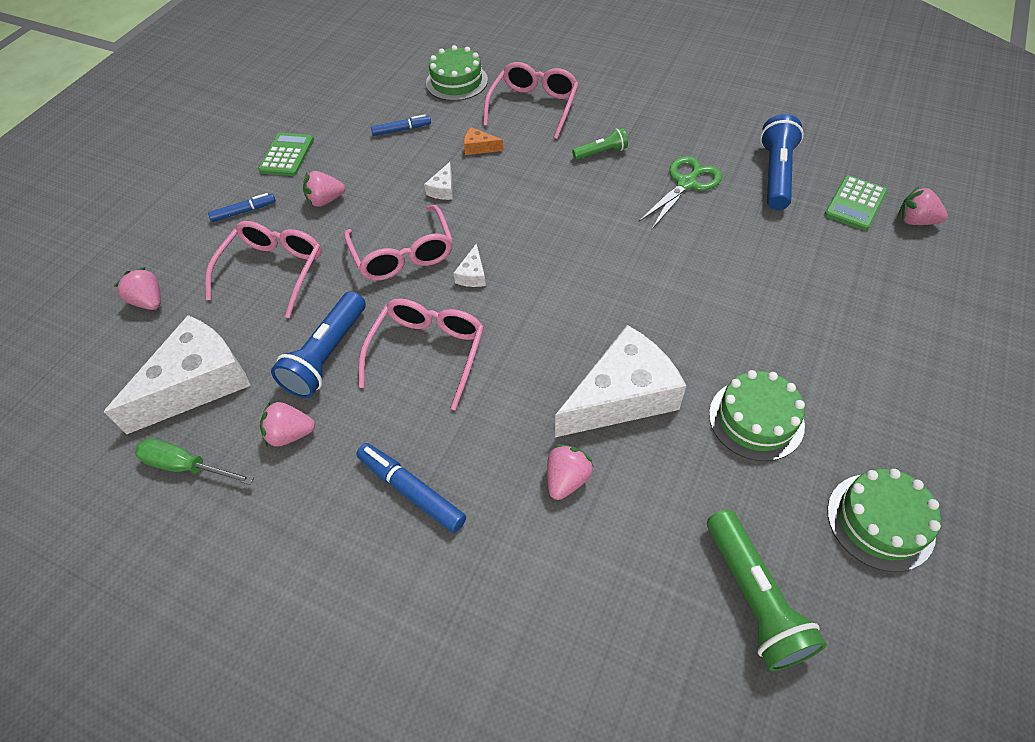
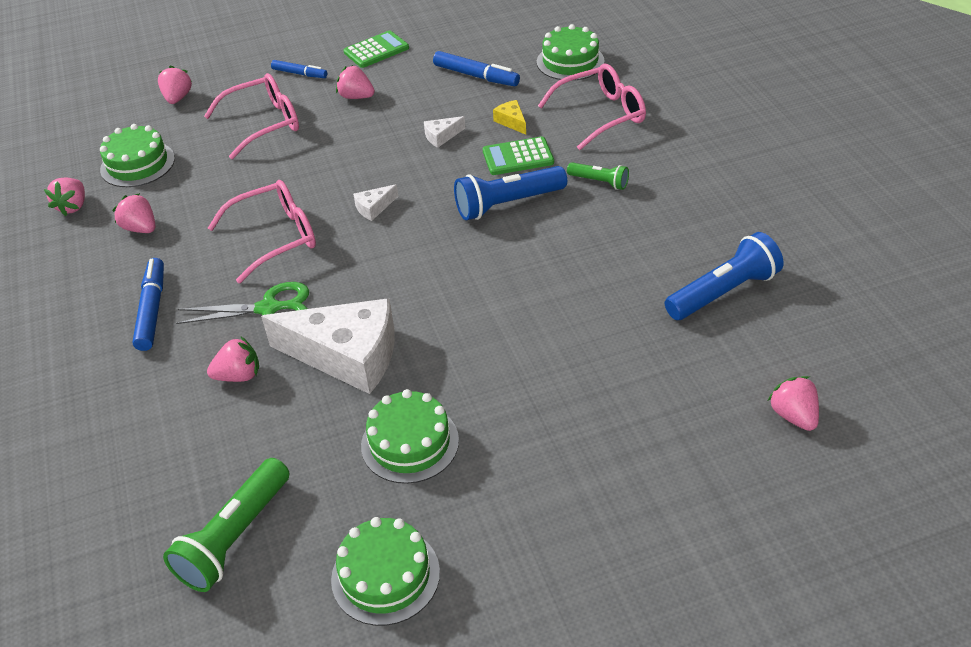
camera: 45 degrees right, 10 degrees down
(186, 466) = (73, 206): green screwdriver -> pink strawberry
(197, 383) = (137, 164): white cheese -> green cake
(327, 355) = (220, 197): blue flashlight -> blue flashlight (507, 204)
(401, 130) = (476, 76): blue marker -> blue marker, size x1.53
(403, 254) = (351, 164): pink glasses -> none
(479, 147) = (511, 122): orange cheese -> yellow cheese
(686, 184) = (631, 249): green scissors -> green scissors (268, 309)
(855, 203) = (758, 363): green calculator -> green calculator (518, 157)

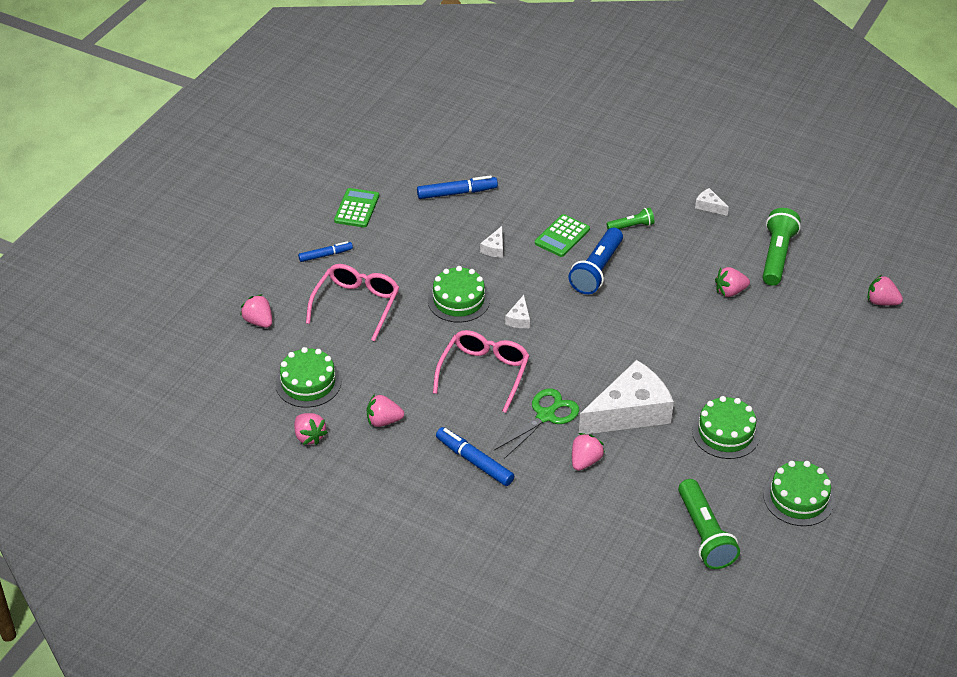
camera: 45 degrees left, 0 degrees up
(356, 97) = (394, 251): pink strawberry -> pink strawberry (730, 291)
(511, 122) = (525, 214): yellow cheese -> none
(570, 61) = (506, 151): green cake -> green cake (458, 300)
(601, 114) = (575, 180): pink glasses -> none
(711, 204) = (709, 206): none -> white cheese
(723, 292) = (777, 256): blue flashlight -> green flashlight

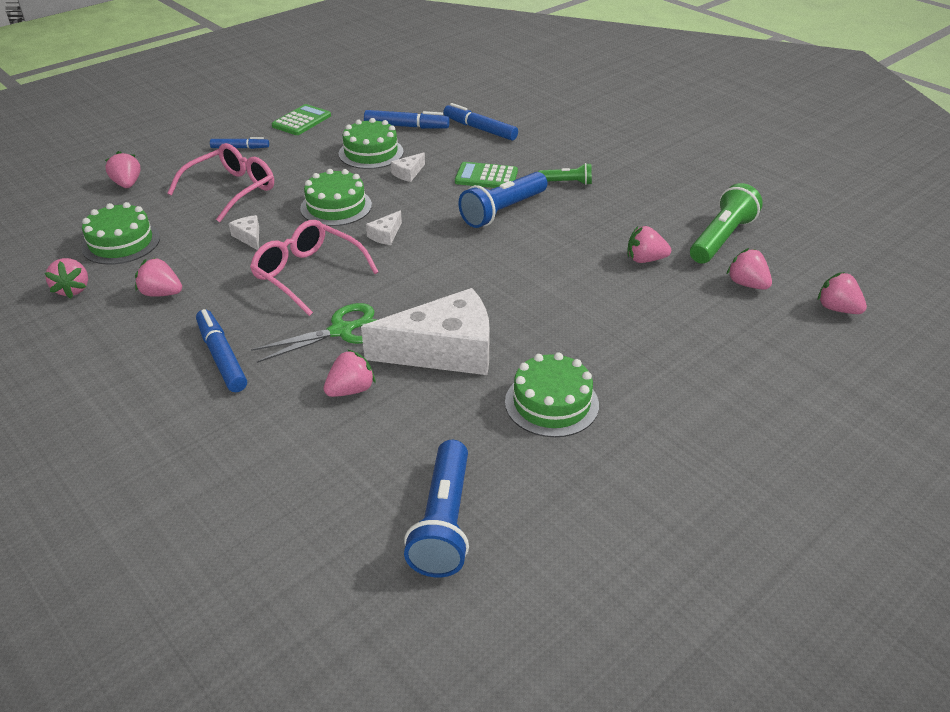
camera: 20 degrees right, 5 degrees down
(484, 373) = (308, 274): pink glasses -> pink glasses turned 90 degrees counterclockwise
(523, 181) = (480, 129): none -> blue marker
(562, 236) = (486, 177): green calculator -> green calculator turned 45 degrees clockwise
(704, 534) = (443, 522): green flashlight -> blue flashlight
(709, 206) = (665, 182): white cheese -> white cheese (249, 237)
(798, 498) = (608, 511): green cake -> green cake (371, 153)
(812, 296) = (747, 284): none -> pink strawberry

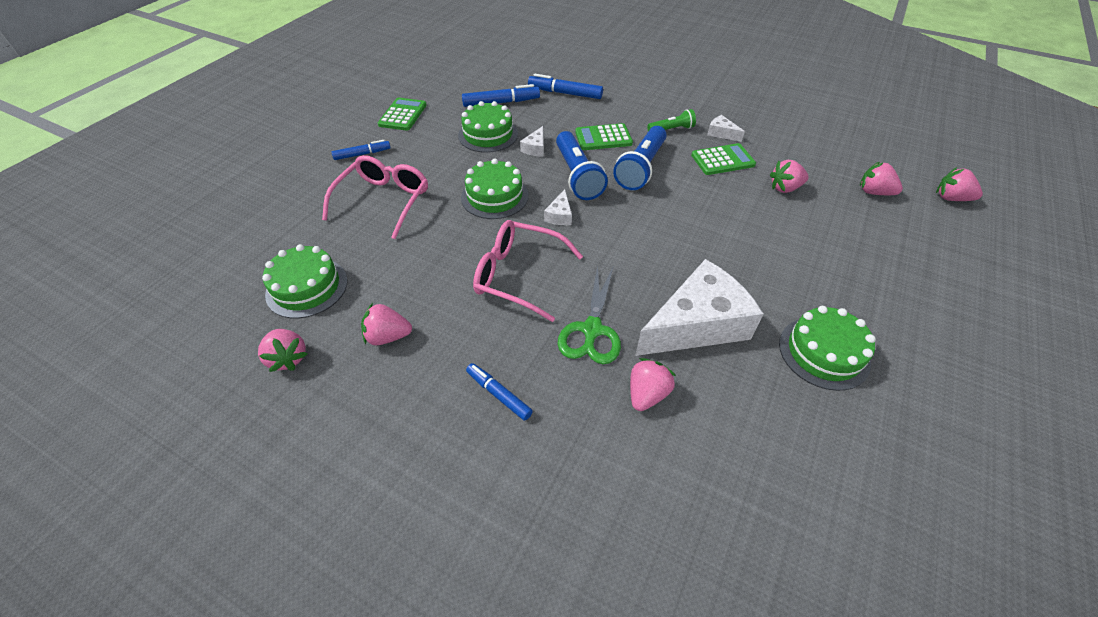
camera: 20 degrees left, 10 degrees up
(127, 184) = (272, 218): pink strawberry -> none
(222, 357) = (498, 394): blue marker -> blue marker, size x0.65
(249, 237) = (434, 248): white cheese -> white cheese (721, 133)
(341, 331) = (592, 330): green scissors -> green scissors turned 150 degrees clockwise
(443, 522) = (836, 519): blue flashlight -> blue flashlight (577, 176)
(598, 221) = (722, 160): none -> green calculator
(721, 238) = (823, 155): green flashlight -> none

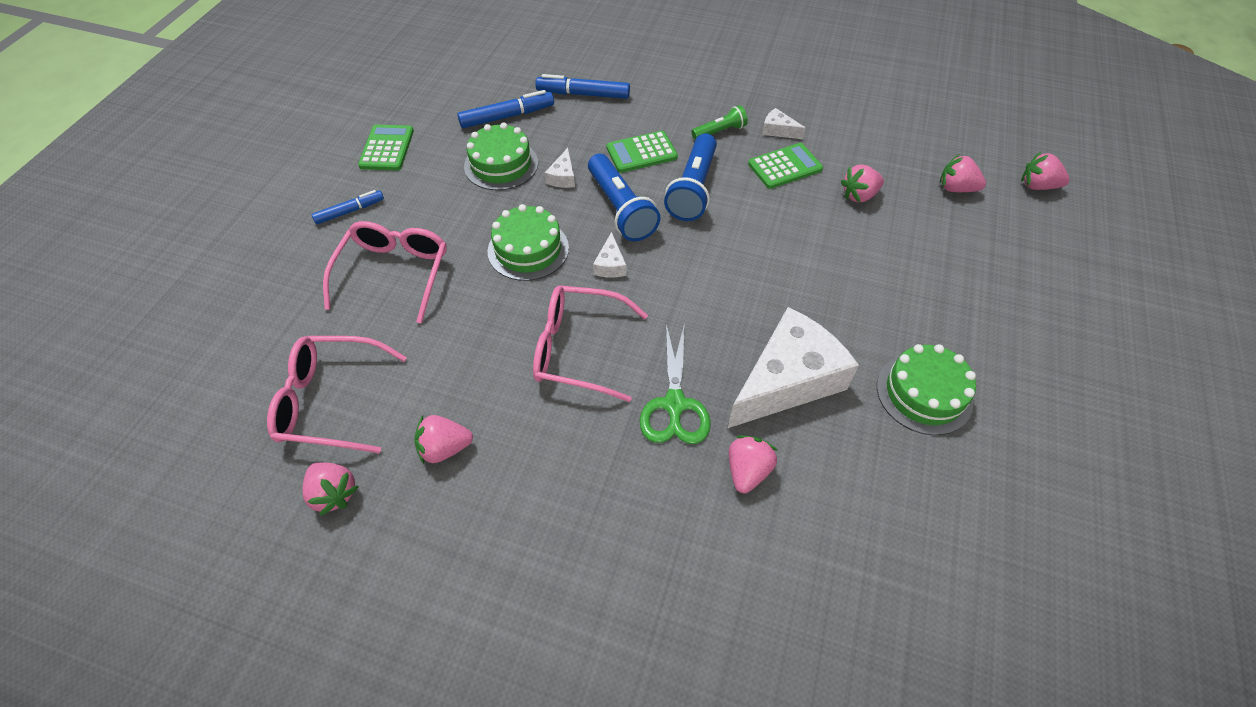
camera: 10 degrees left, 5 degrees up
(307, 287) = (330, 401): green cake -> pink glasses
(498, 394) = (587, 498): blue marker -> none

